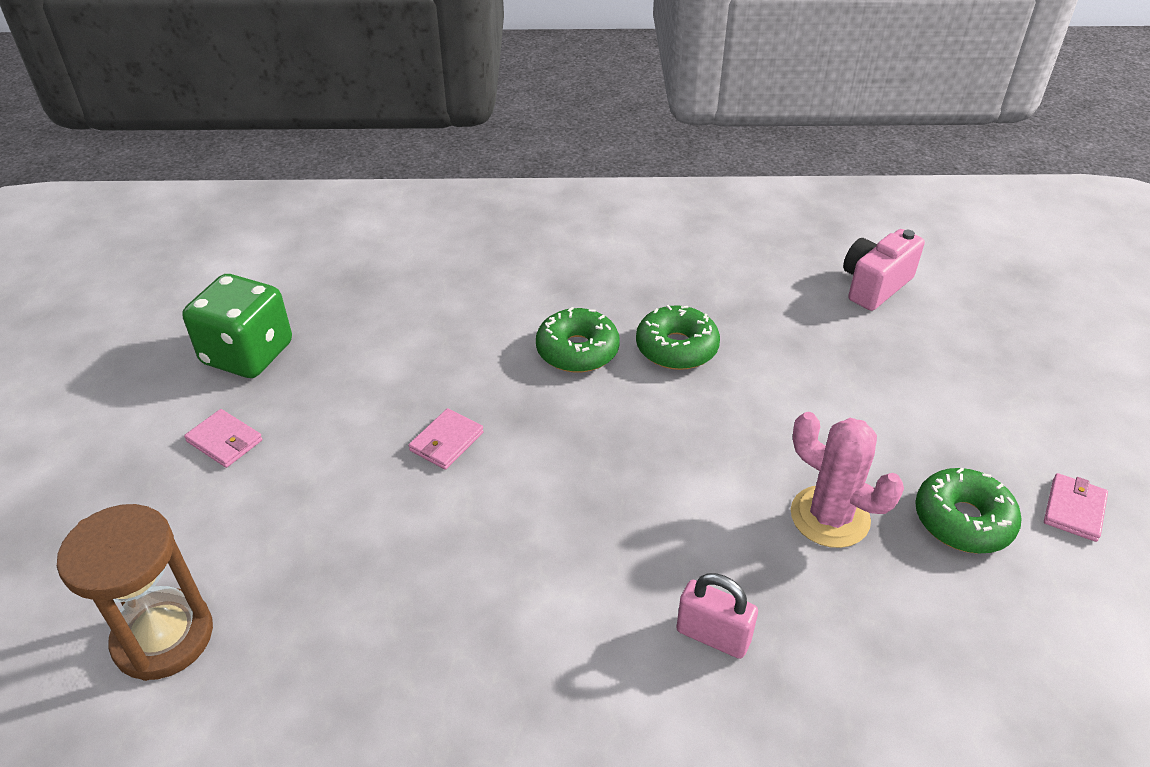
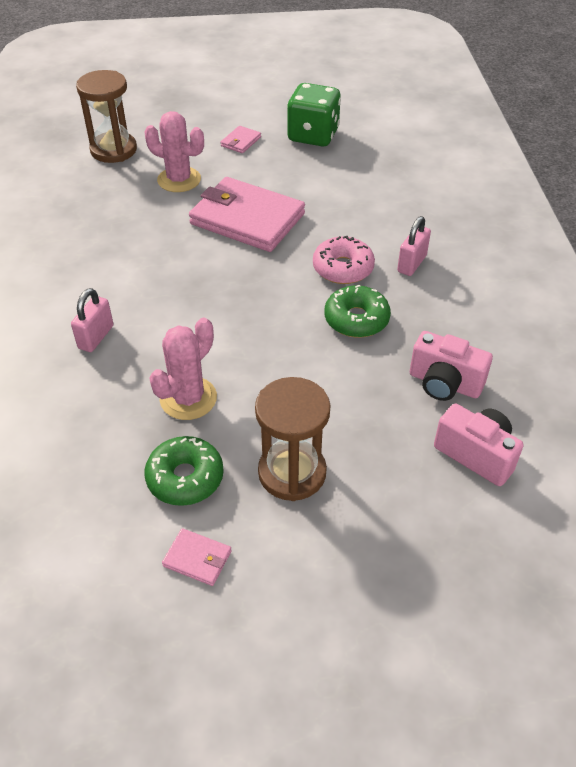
camera: 85 degrees right, 5 degrees up
(309, 528) = (179, 180): none -> pink cactus
(446, 441) = (247, 219): pink wallet -> pink wallet, size x2.41
(576, 291) = (412, 263): none -> pink padlock
(577, 351) = (343, 268): green donut -> pink donut
(779, 293) = (444, 383): none -> pink camera
(930, 422) = (292, 472): none -> brown hourglass

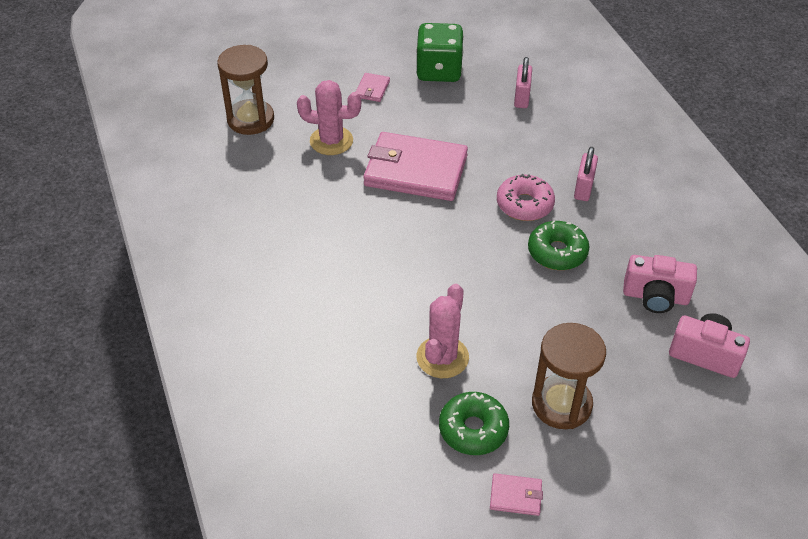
camera: 15 degrees left, 0 degrees up
(96, 337) = (330, 317): pink padlock -> pink padlock (521, 98)

